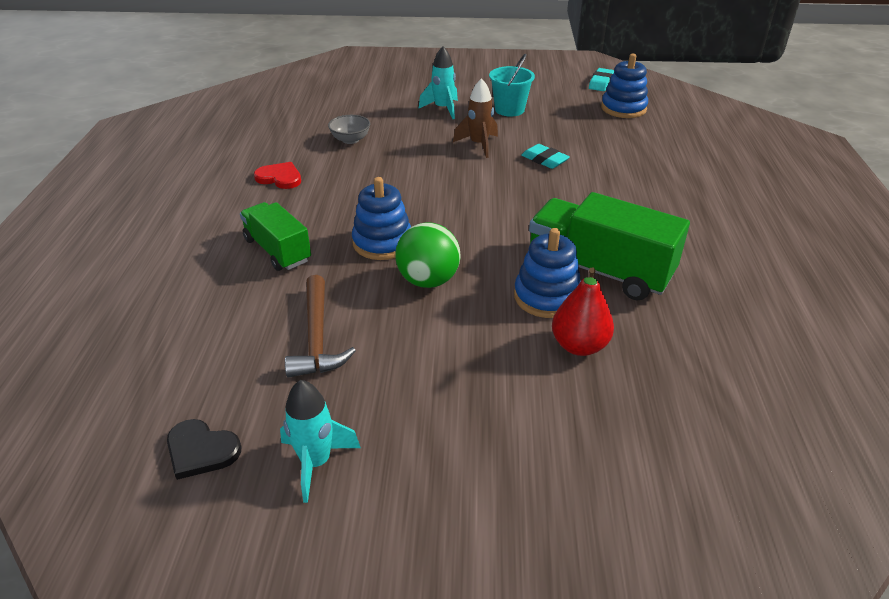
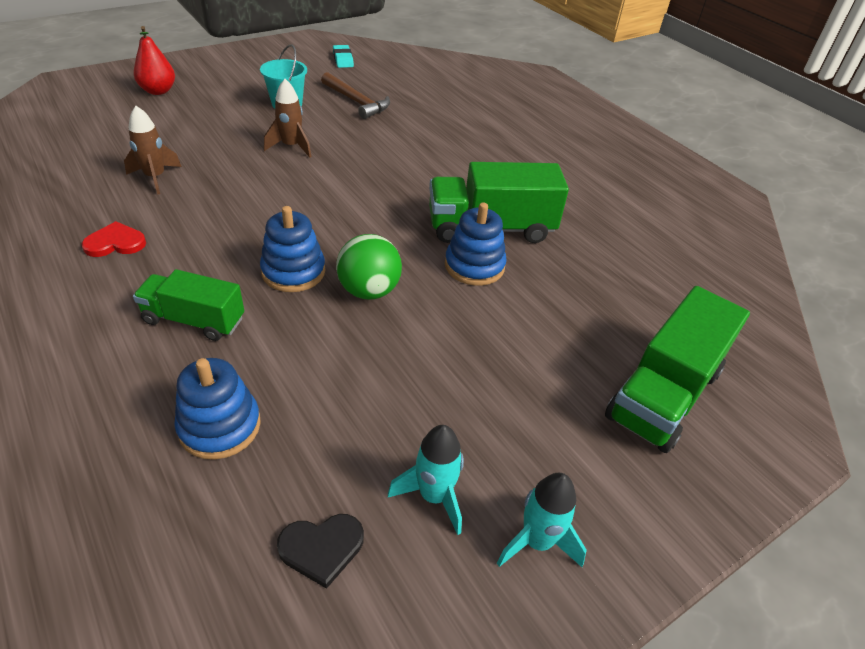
camera: 40 degrees left, 5 degrees up
(317, 337) = (322, 386): brown hammer -> brown hammer (356, 102)
(350, 140) = (155, 178): grey bowl -> brown rocket
(443, 109) = (222, 119): turquoise rocket -> turquoise rocket (537, 541)
(544, 160) = (362, 145): turquoise eraser -> none
(579, 345) = (532, 296): red pear -> red pear (158, 91)
(623, 108) = (383, 79): blue stacking toy -> blue stacking toy (220, 426)
(630, 500) = (663, 394): none -> green truck

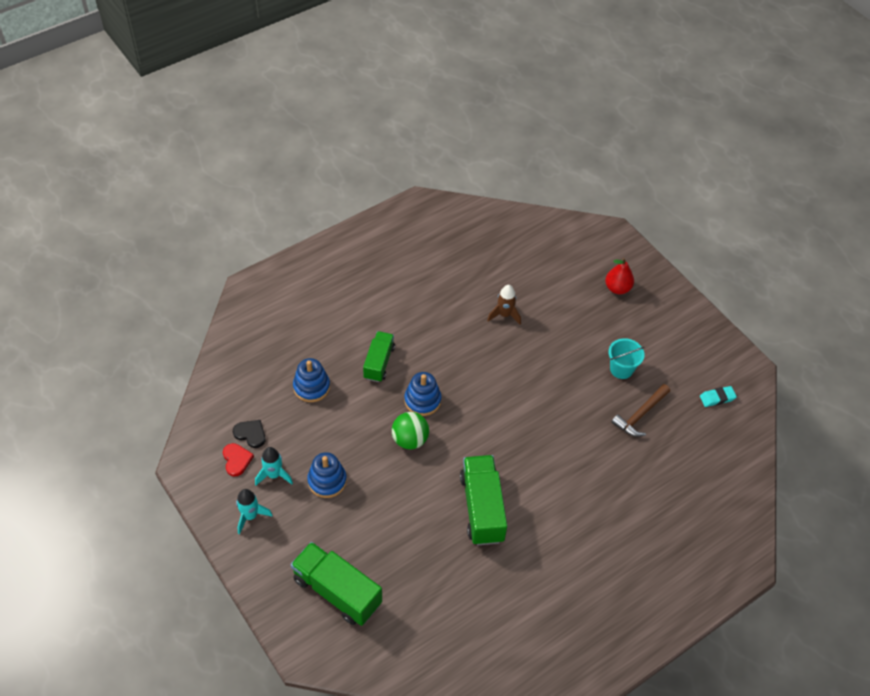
camera: 90 degrees right, 10 degrees up
(115, 243) = (437, 313): red heart -> red heart (236, 460)
(291, 147) = (559, 380): brown rocket -> none
(322, 548) = (250, 434): black heart -> black heart turned 135 degrees clockwise
(474, 266) = (439, 496): blue stacking toy -> blue stacking toy (327, 481)

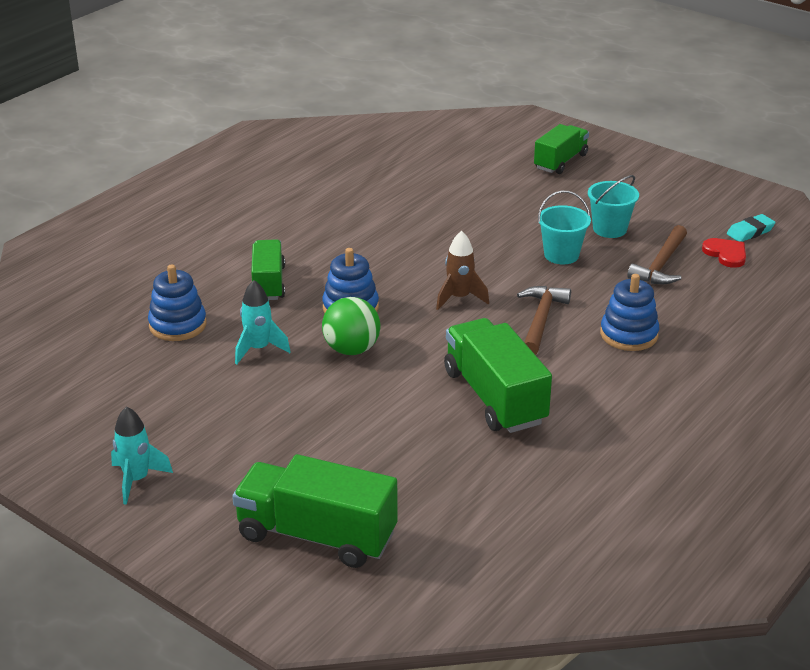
camera: 15 degrees left, 20 degrees down
(236, 460) = (89, 423): red heart -> red heart (726, 254)
(250, 434) = (101, 390): black heart -> none
(274, 475) = (157, 427): turquoise rocket -> turquoise rocket (258, 349)
(327, 481) = (245, 416): blue stacking toy -> blue stacking toy (629, 334)
(504, 315) = (424, 209): brown rocket -> brown rocket (459, 298)
(538, 446) = (540, 320): none -> brown hammer
(578, 386) = (561, 255): none -> turquoise bucket
(617, 288) = (560, 161): red pear -> green truck

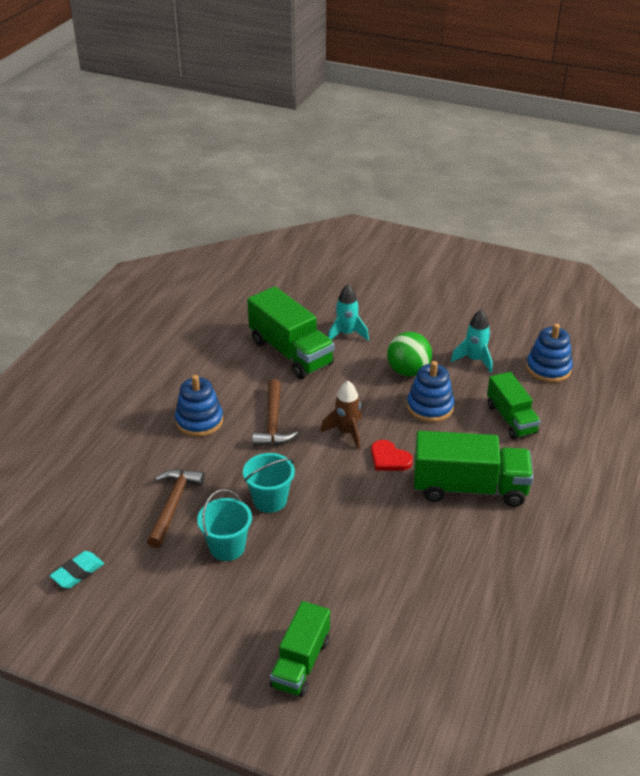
camera: 165 degrees right, 5 degrees up
(137, 480) = (482, 270): turquoise rocket -> turquoise rocket (346, 334)
(316, 535) = (363, 260): green truck -> green truck (469, 488)
(726, 254) = (108, 533): red heart -> red heart (389, 458)

